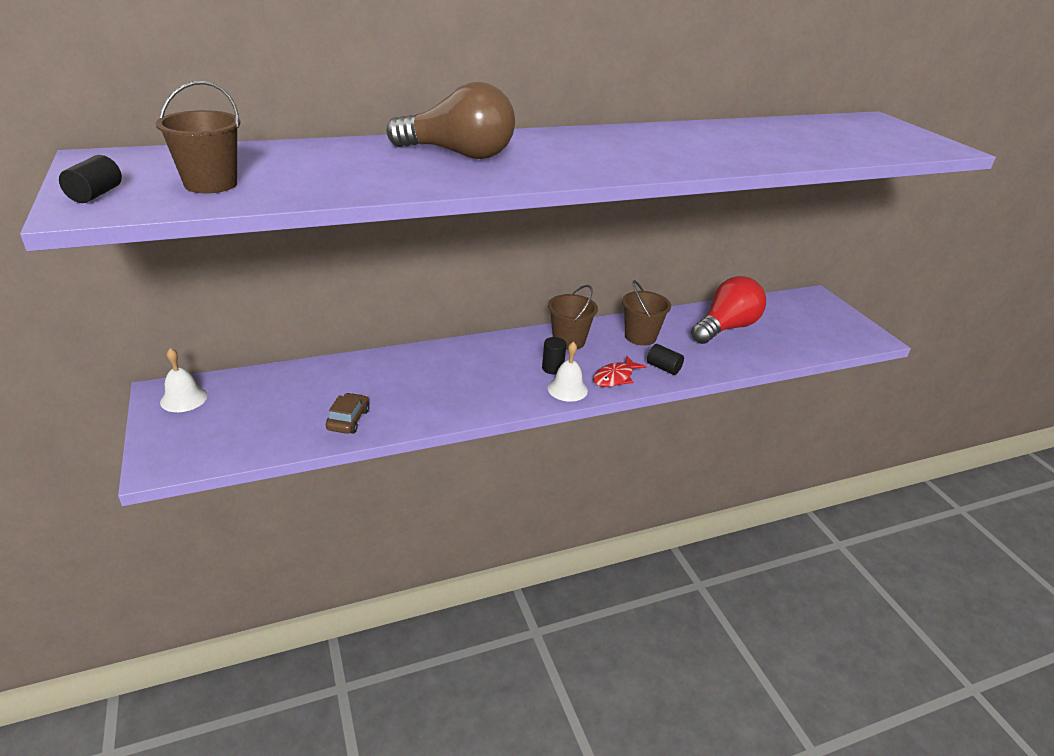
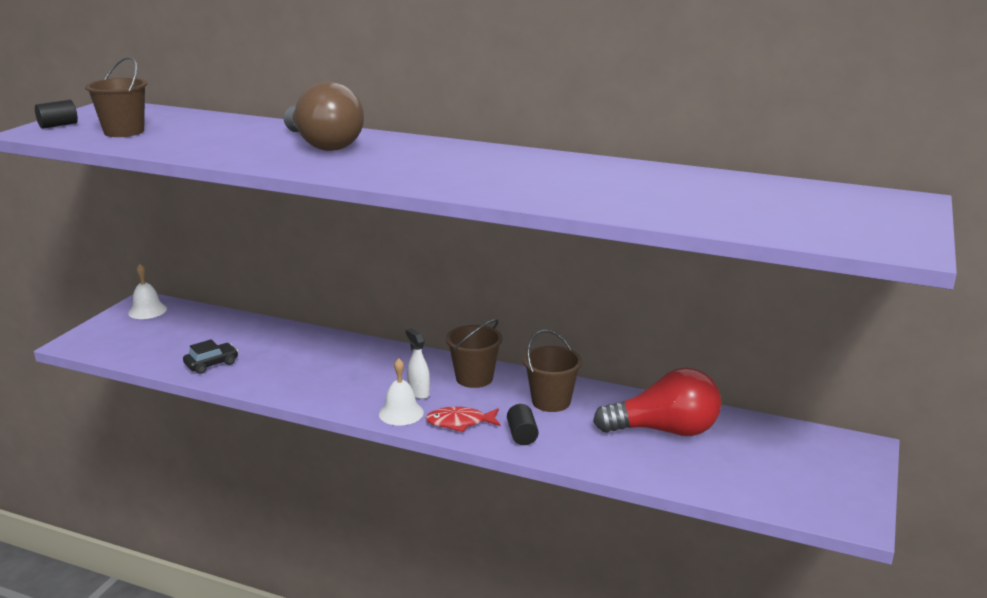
camera: 45 degrees right, 10 degrees down
(348, 420) = (211, 364): brown car -> black car
(552, 368) = (419, 393): black cylinder -> white spray bottle

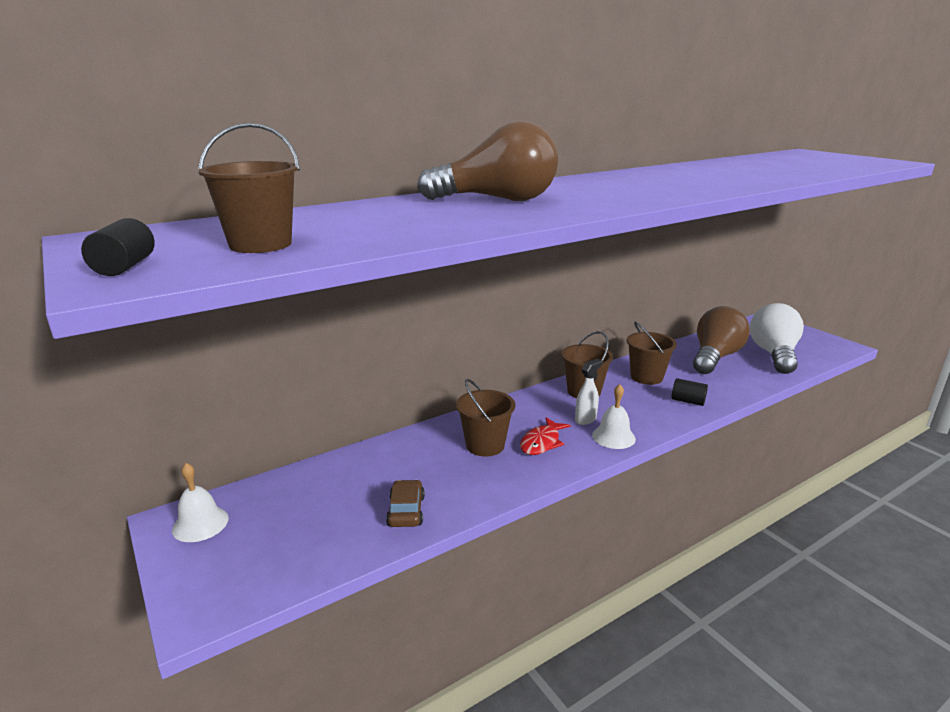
camera: 55 degrees left, 0 degrees up
(211, 364) = (406, 511): black car -> brown car
(326, 363) = (485, 445): none -> brown bucket
(419, 393) = (586, 419): white spray bottle -> white spray bottle turned 135 degrees clockwise
(460, 423) = (650, 418): red fish -> red fish (542, 443)
(664, 430) = (715, 357): red light bulb -> brown light bulb
(735, 468) = (774, 354): none -> white light bulb

